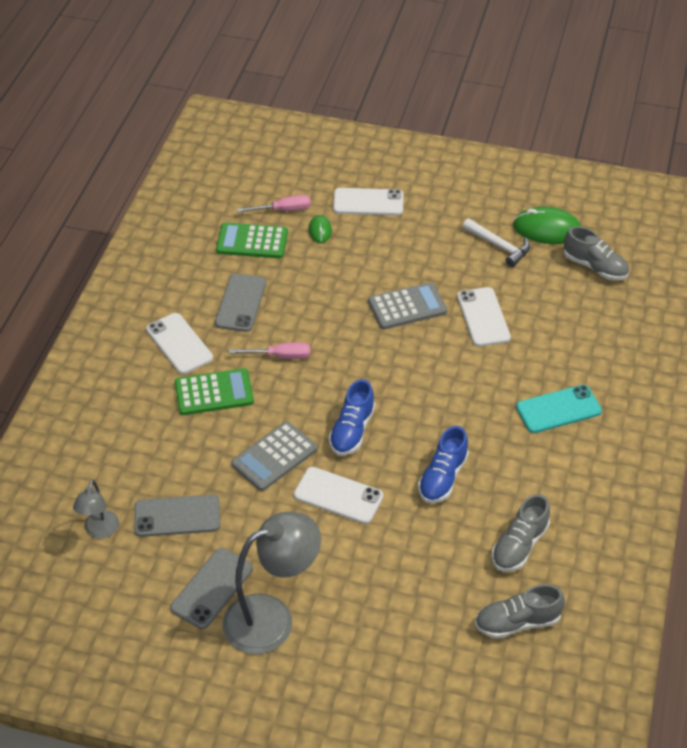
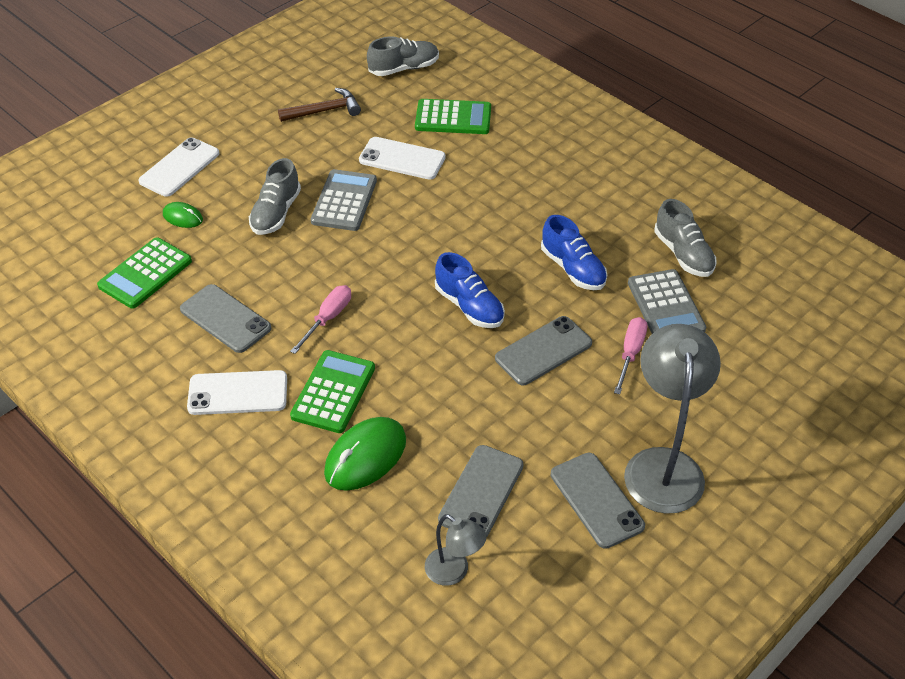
camera: 60 degrees left, 0 degrees up
(274, 457) = (458, 379): grey calculator -> grey calculator (665, 306)
(283, 210) = (125, 231): pink screwdriver -> pink screwdriver (630, 353)
(338, 495) = (543, 351): white phone -> grey phone
(499, 246) = (324, 111): white hammer -> brown hammer
(517, 622) = (765, 293): grey shoe -> grey shoe (276, 213)
(547, 229) = (332, 74): green mouse -> green mouse (365, 456)
(558, 409) = (548, 163): turquoise phone -> none
(560, 325) = (453, 118): none -> green calculator

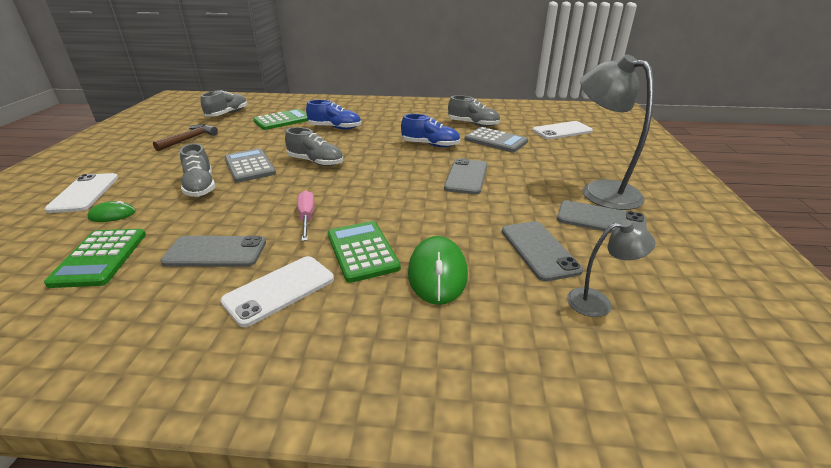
camera: 40 degrees left, 15 degrees down
(402, 159) = (269, 141): white phone -> white phone (562, 131)
(414, 231) = (316, 162): none -> grey shoe
(469, 306) = (396, 177): blue shoe -> blue shoe (335, 128)
(630, 353) = (509, 160): pink screwdriver -> none

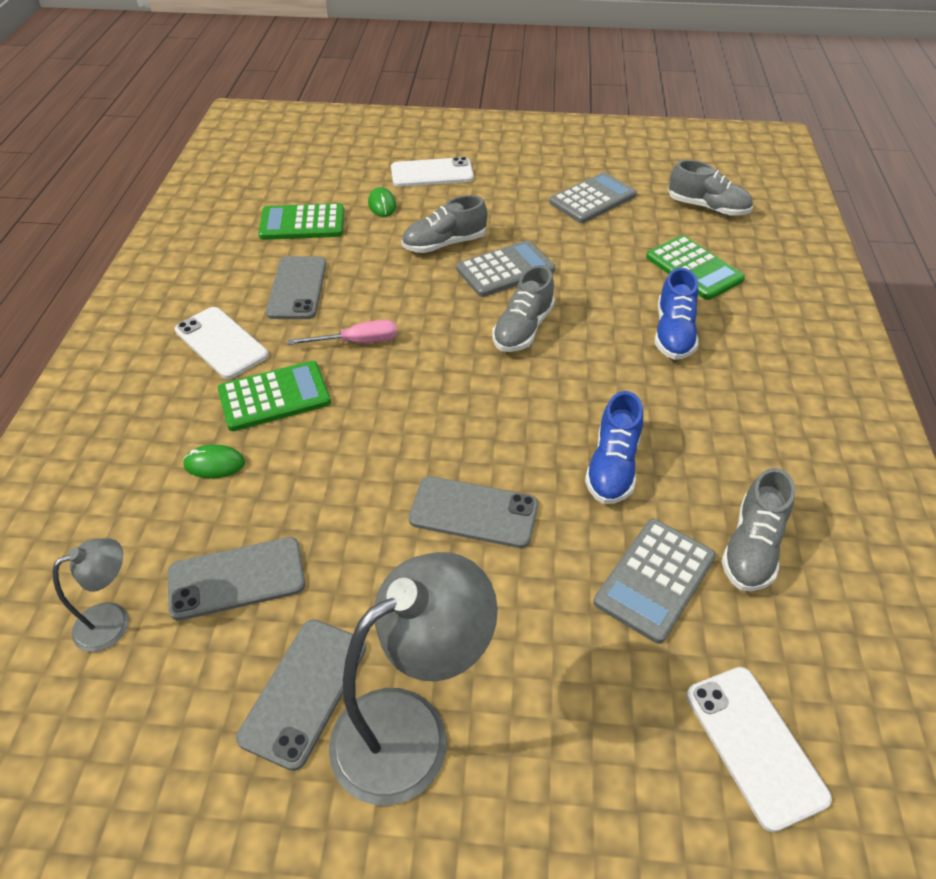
camera: 90 degrees right, 15 degrees up
(189, 139) = (592, 199): brown hammer -> grey calculator
(437, 273) = (214, 464): green mouse -> green mouse, size x0.54
(598, 302) = (113, 621): grey lamp -> grey lamp turned 120 degrees counterclockwise

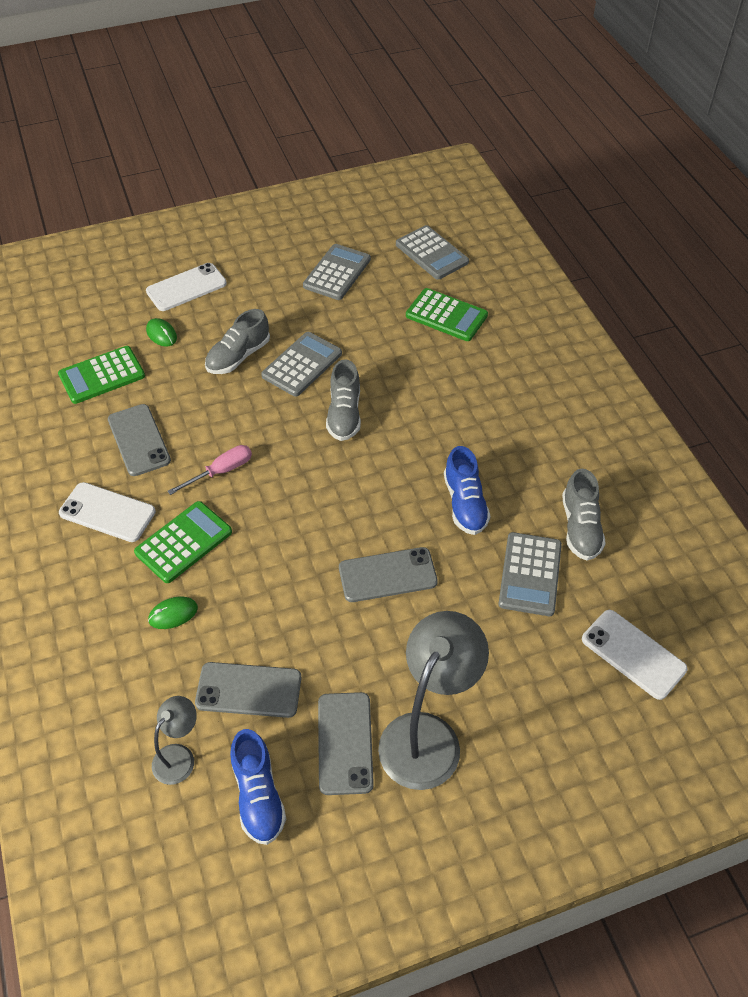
camera: 25 degrees left, 5 degrees up
(236, 578) = (248, 690): grey phone -> grey phone turned 45 degrees clockwise
(673, 333) = (457, 379): blue shoe -> blue shoe (258, 795)
(707, 208) = (431, 253): grey shoe -> grey calculator

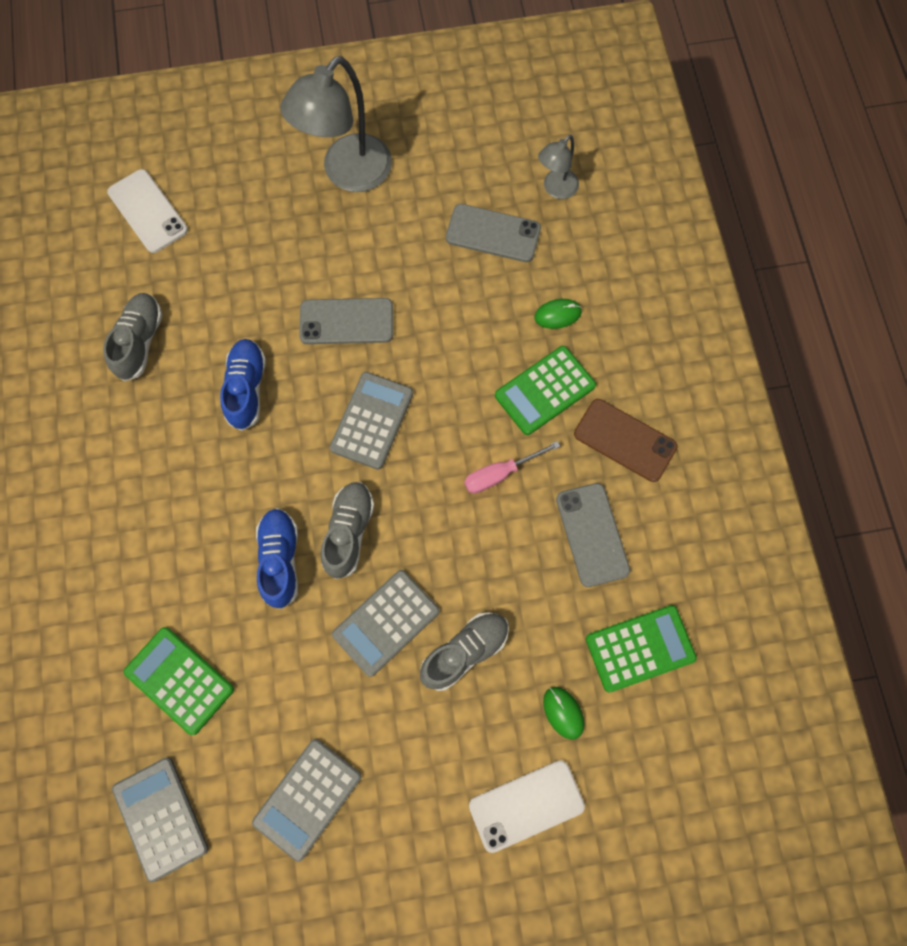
camera: 170 degrees left, 20 degrees up
(107, 512) = (625, 440): white phone -> brown phone
(258, 795) = (493, 151): blue shoe -> blue shoe (280, 560)
(345, 743) = (417, 178): grey phone -> none
(530, 574) = (209, 300): grey calculator -> grey calculator (372, 421)

